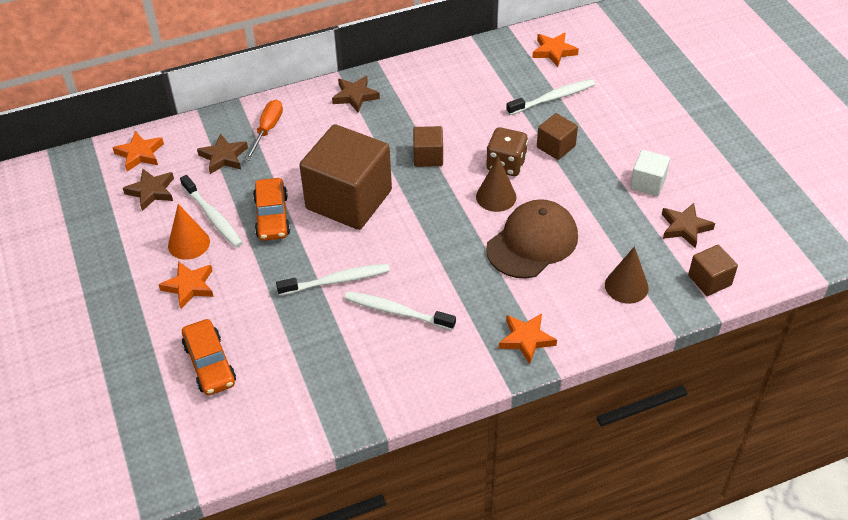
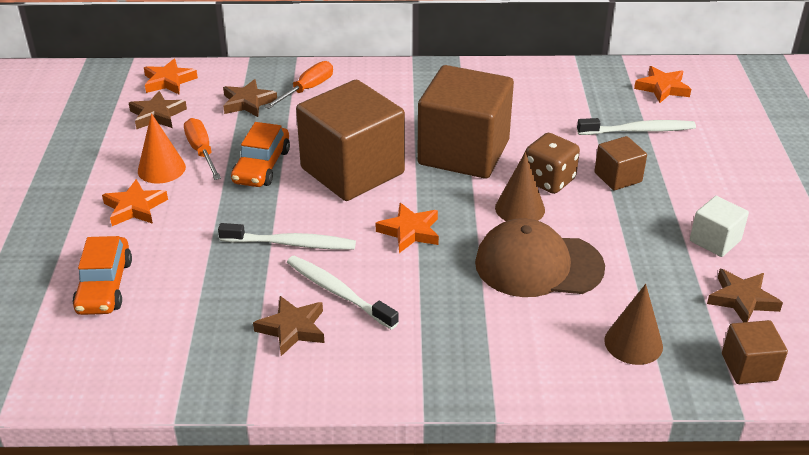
camera: 20 degrees right, 10 degrees down
(213, 217) = (202, 152): white toothbrush -> orange screwdriver
(355, 96) = (417, 81): brown star -> brown star (292, 328)
(428, 157) = (463, 152): brown cube -> brown cube, size x2.18
(526, 339) = (475, 365): orange star -> orange star (410, 231)
(532, 242) = (538, 265): brown cap -> brown cap turned 150 degrees counterclockwise

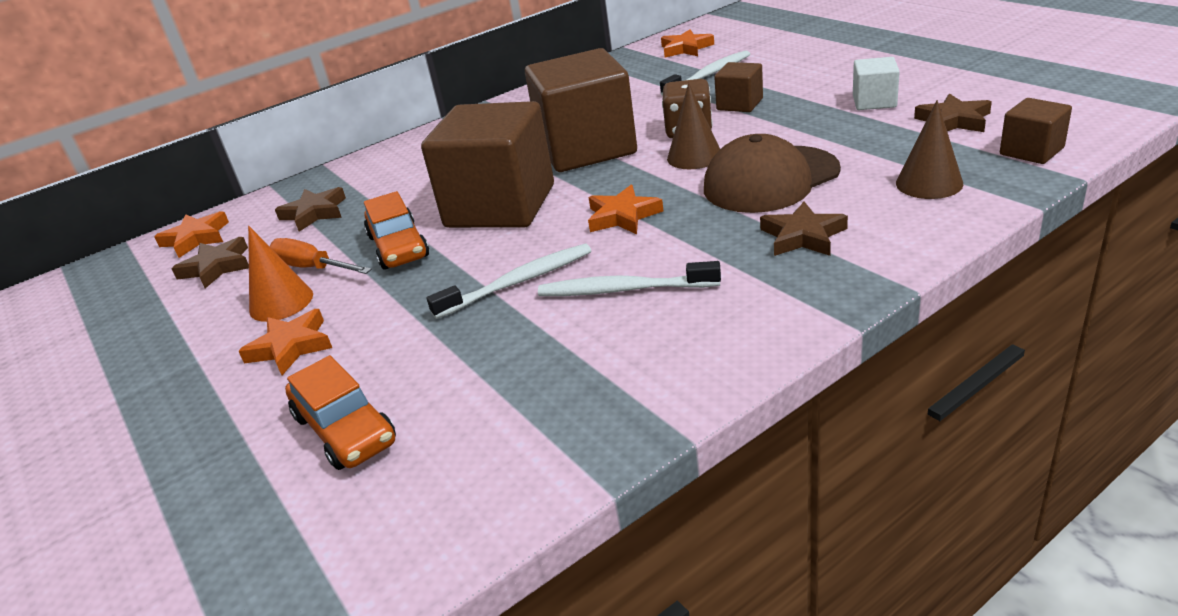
camera: 30 degrees left, 5 degrees down
(292, 328) = (621, 340): brown star -> brown star (802, 236)
(307, 89) = (367, 178): orange screwdriver -> none

